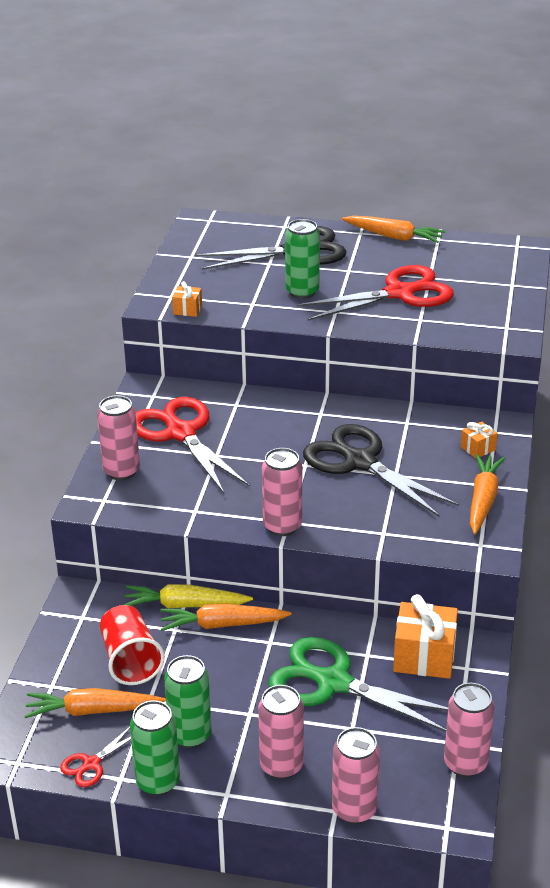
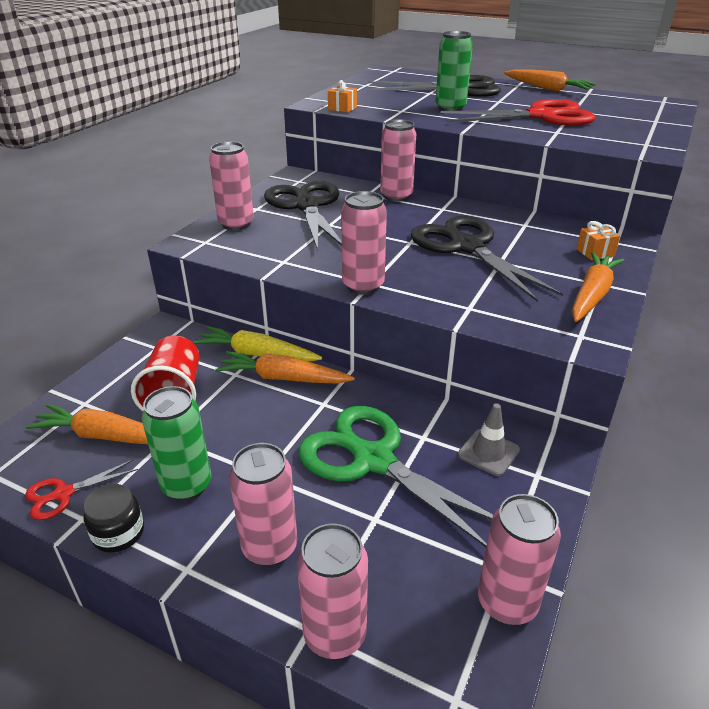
camera: 15 degrees right, 0 degrees up
(158, 782) = (118, 533): green can -> black jar
(180, 432) = (306, 206): red scissors -> black scissors
(267, 403) = (396, 196): none -> pink can
(424, 657) = (488, 452): orange gift -> grey traffic cone

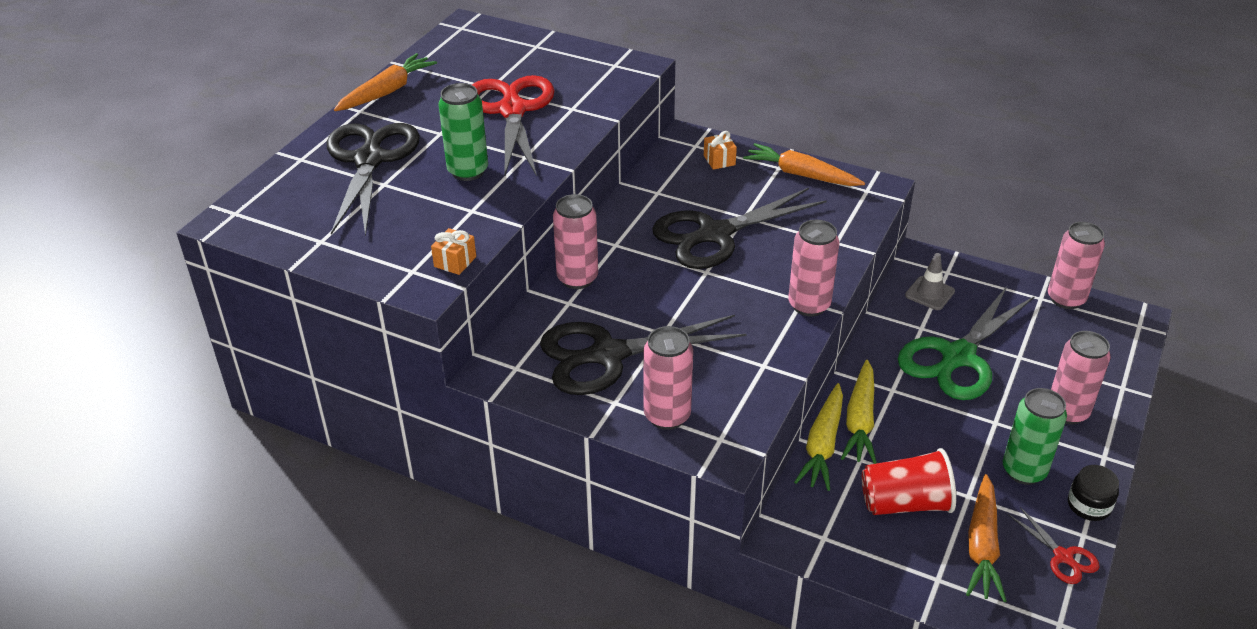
camera: 90 degrees left, 5 degrees up
(283, 378) = (860, 420): orange carrot -> yellow carrot
(334, 634) = (1121, 375): pink can -> none

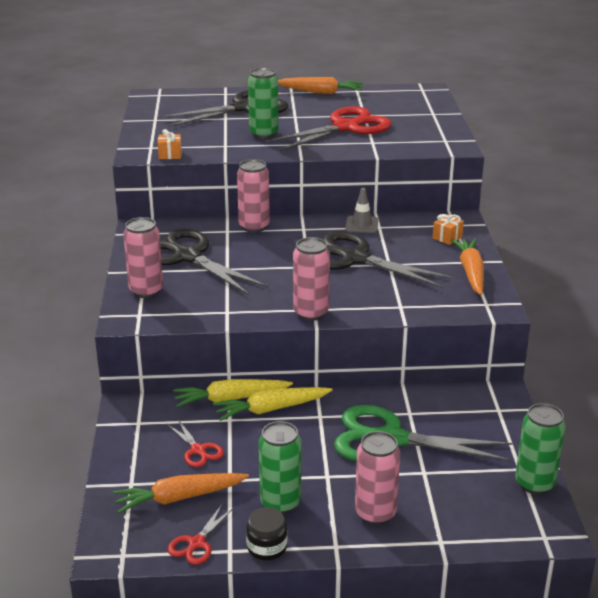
camera: 60 degrees right, 10 degrees down
(905, 503) = (198, 450): red cup -> red scissors
(929, 293) = (459, 407): grey traffic cone -> grey traffic cone (361, 225)
(1066, 299) = (534, 483): pink can -> green can

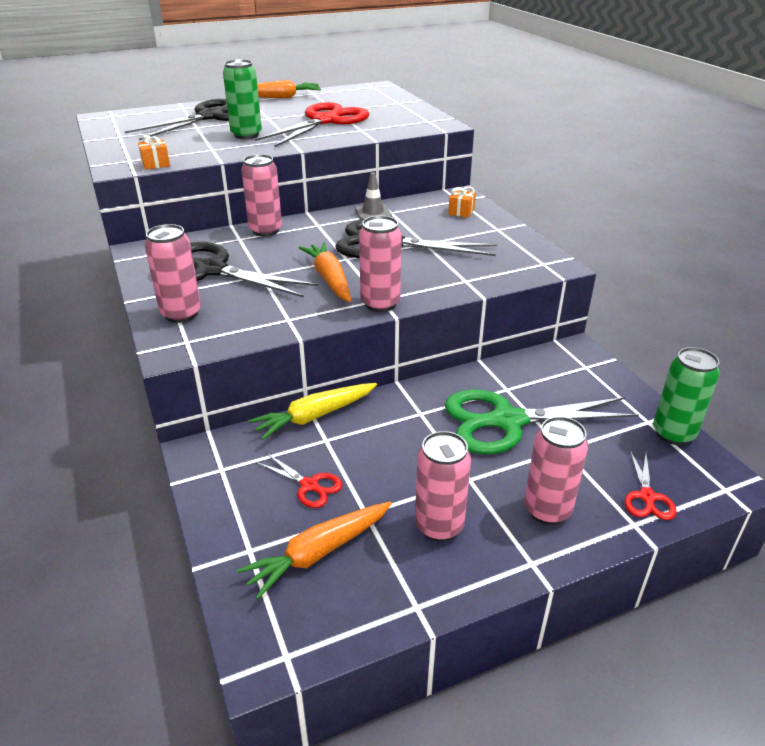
camera: 20 degrees left, 5 degrees up
(196, 544) = (371, 610): red scissors -> red scissors (647, 497)
(267, 547) = (457, 589): black jar -> none
(271, 409) = (365, 417): yellow carrot -> none
(280, 503) = (439, 526): green can -> pink can
(471, 272) = (506, 238): orange carrot -> orange carrot (329, 279)

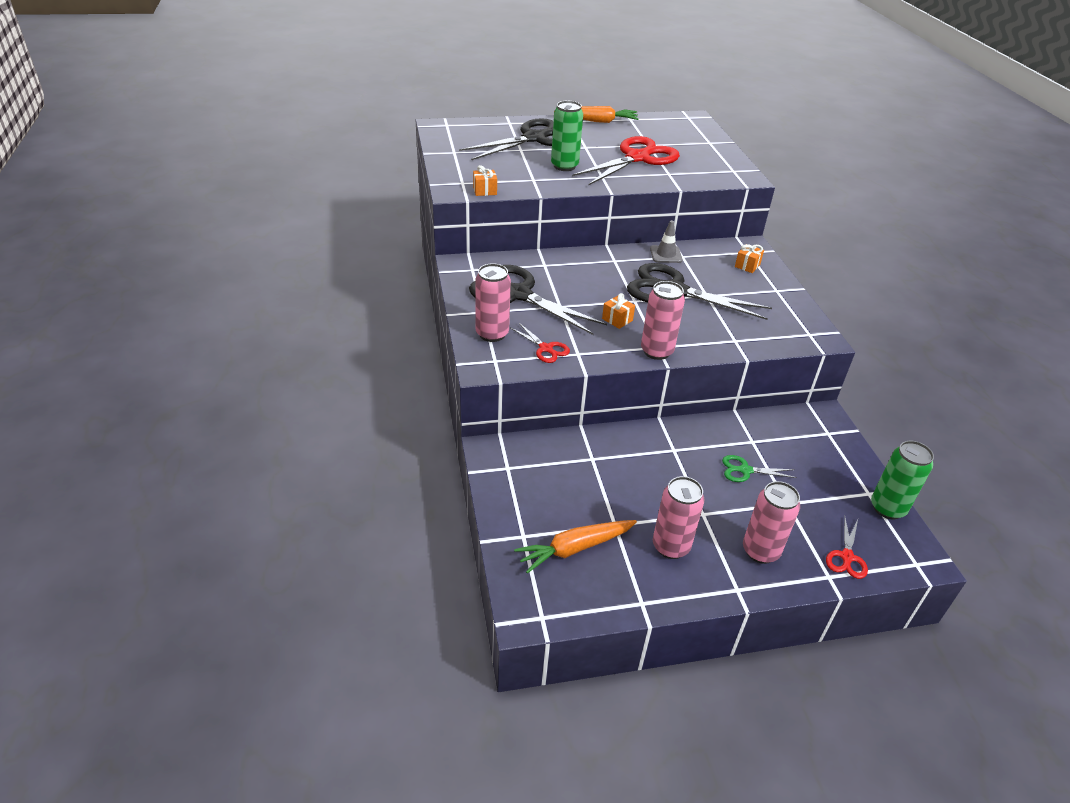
camera: 10 degrees right, 5 degrees up
(265, 230) = (568, 259): pink can -> none
(310, 486) = (575, 494): red scissors -> red scissors (546, 349)
(314, 416) = (586, 436): yellow carrot -> none
(329, 279) = (617, 319): orange carrot -> orange gift
(505, 421) = (744, 470): green scissors -> green scissors, size x0.45

